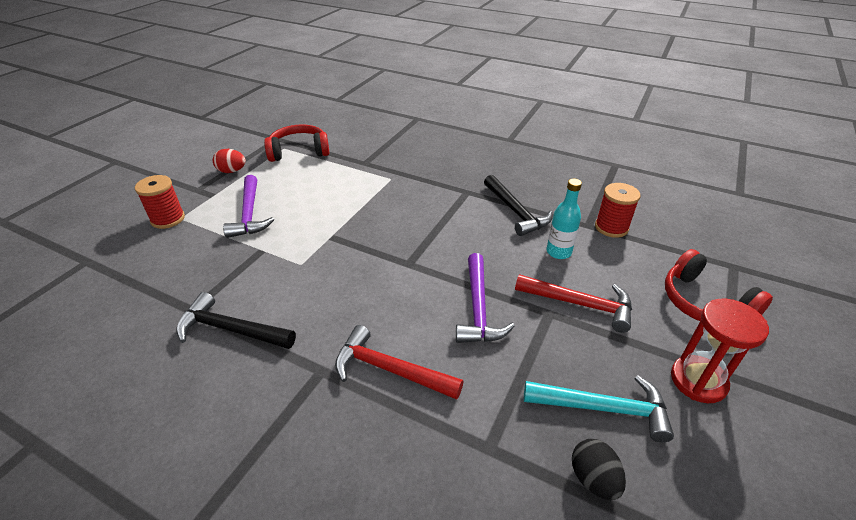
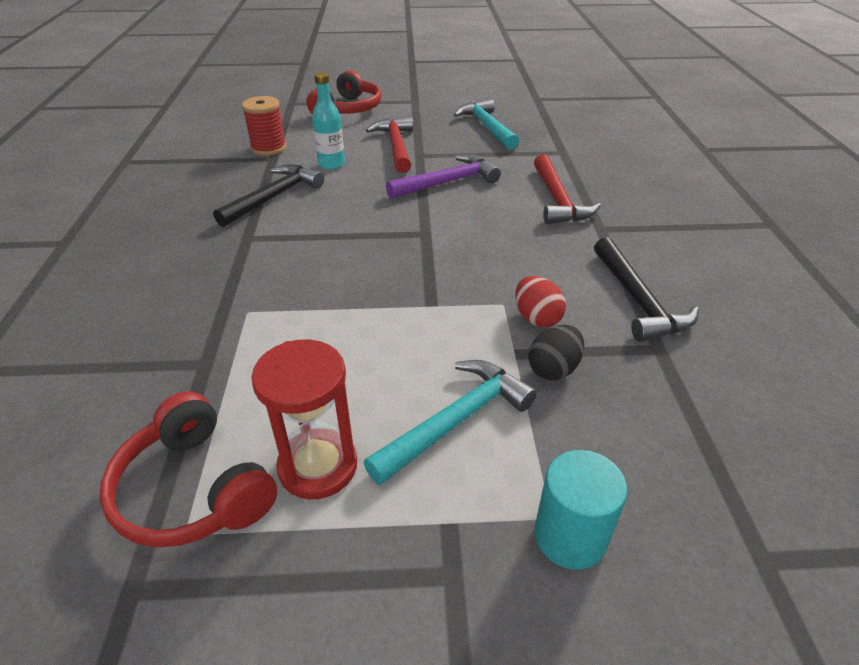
camera: 120 degrees left, 0 degrees up
(168, 219) = (570, 536): red spool -> turquoise cylinder
(232, 171) = (342, 564): red egg -> red egg (536, 318)
(249, 214) = (456, 421): purple hammer -> turquoise hammer
(593, 479) = (538, 124): black egg -> black egg (553, 369)
(698, 381) = (429, 106): red hourglass -> red hourglass (318, 466)

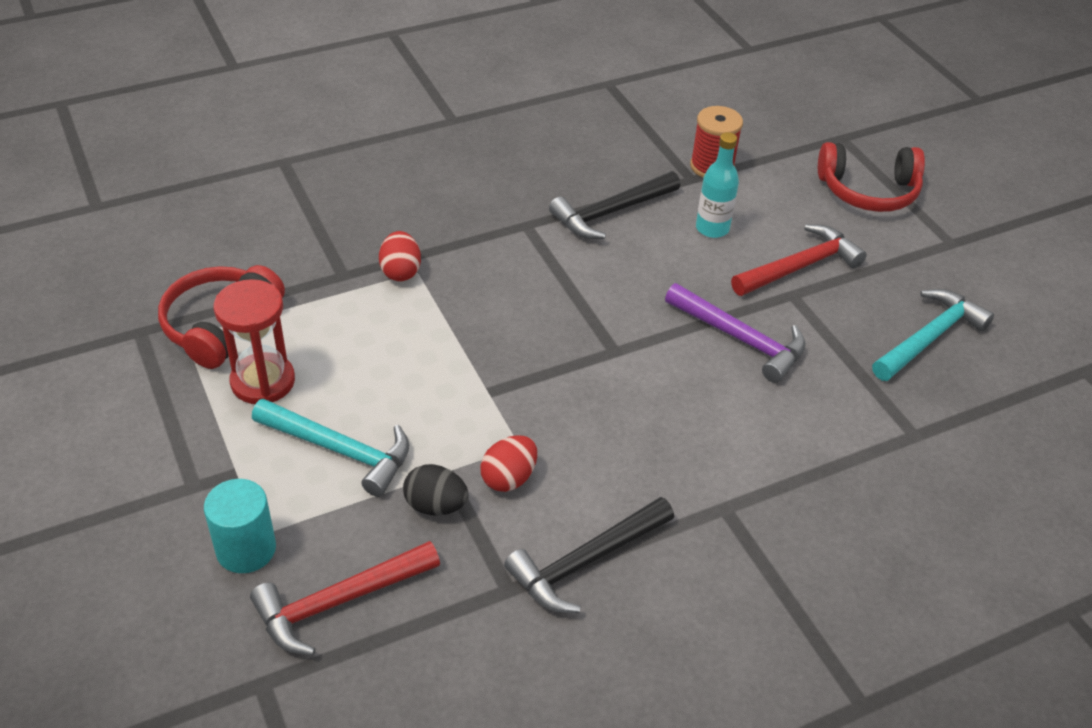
camera: 65 degrees right, 5 degrees up
(237, 322) = (400, 271): none -> red egg
(274, 197) = (611, 213): black hammer -> black hammer turned 135 degrees clockwise
(557, 200) = (769, 453): red hammer -> red hammer (339, 602)

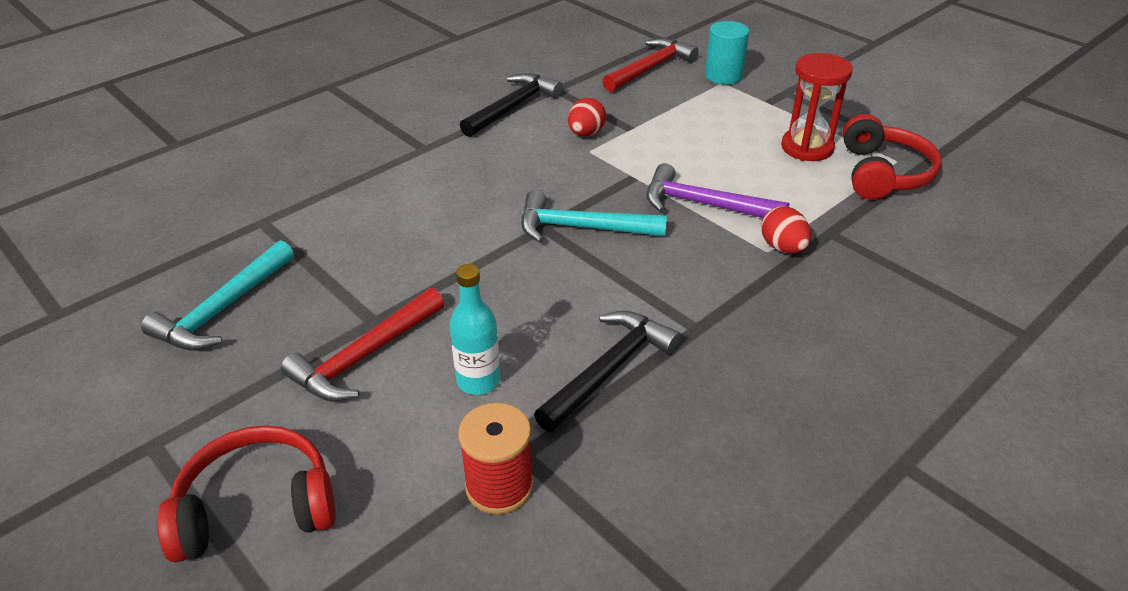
camera: 165 degrees right, 5 degrees down
(340, 450) = (712, 124): turquoise hammer -> turquoise hammer (581, 228)
(435, 505) = (626, 112): black egg -> none
(741, 339) = (426, 263): purple hammer -> purple hammer (704, 205)

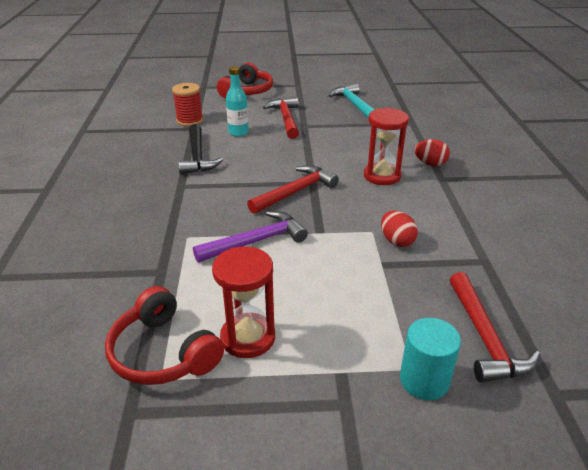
camera: 130 degrees right, 5 degrees down
(464, 186) = (382, 176): none -> red hourglass
(513, 107) = (470, 229): black hammer -> none
(581, 228) = (295, 192): turquoise hammer -> red hammer
(782, 248) = (180, 244): red egg -> red egg (430, 164)

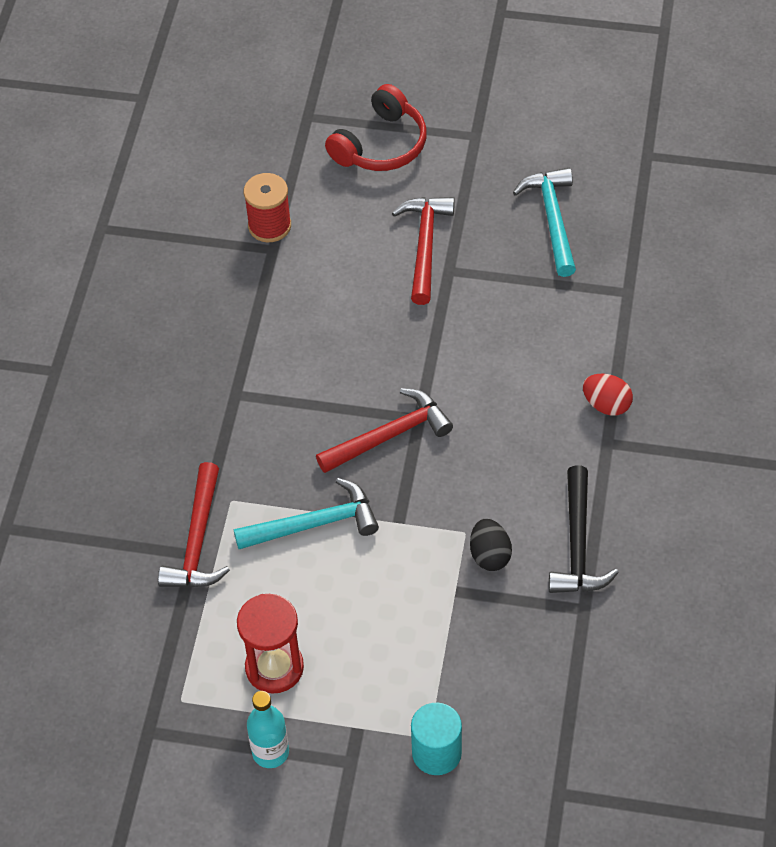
camera: 15 degrees right, 20 degrees up
(163, 353) = (185, 670): red headphones -> none
(197, 157) = (268, 328): black hammer -> black hammer (578, 545)
(238, 132) = (340, 273): turquoise bottle -> turquoise bottle (270, 752)
(256, 241) = (314, 524): purple hammer -> turquoise hammer
(382, 176) = (523, 421): red hourglass -> none
(396, 241) = (490, 555): red egg -> black egg
(484, 337) = (524, 716): red hammer -> red hammer (197, 541)

